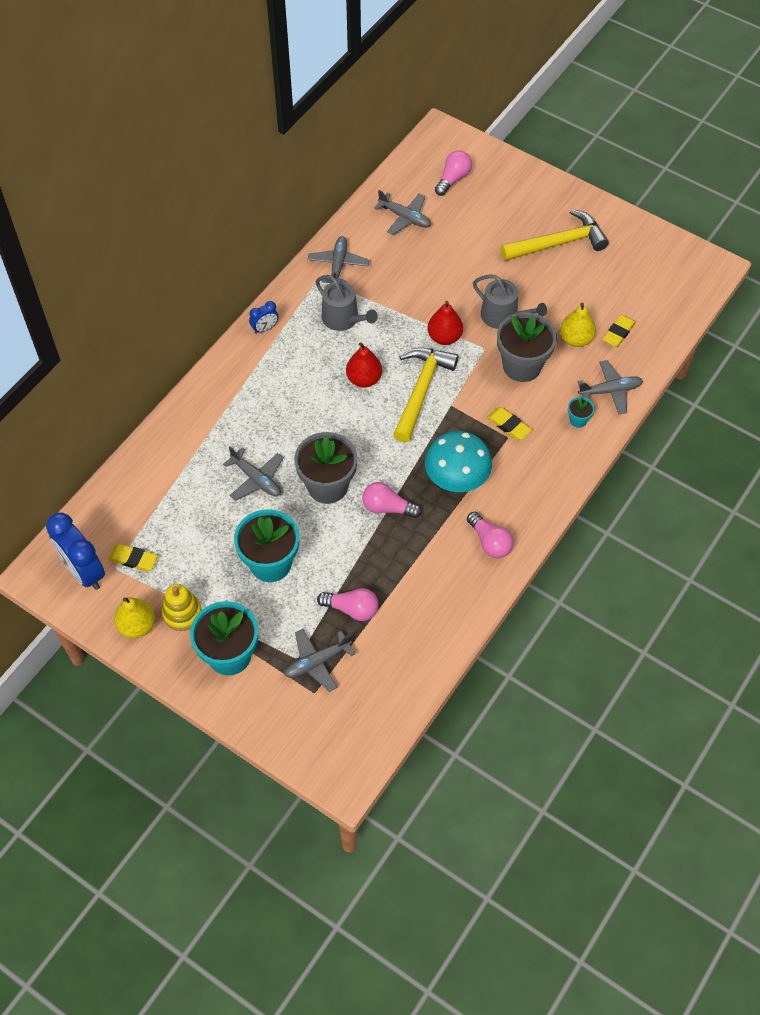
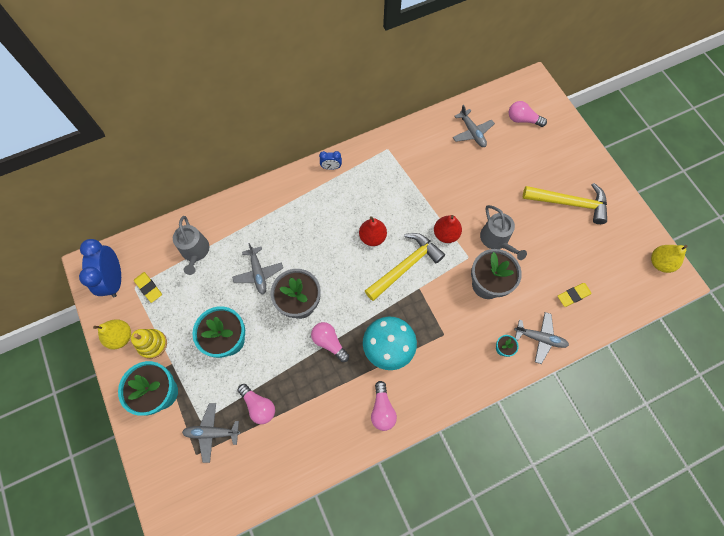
camera: 30 degrees right, 10 degrees up
(338, 264) = (406, 145): grey plane -> none
(343, 319) = (386, 186): grey watering can -> grey watering can (195, 252)
(453, 179) = (522, 120): pink light bulb -> pink light bulb turned 135 degrees counterclockwise
(508, 425) = (450, 325): yellow eraser -> none
(575, 339) = (538, 284): yellow pear -> yellow pear (660, 263)

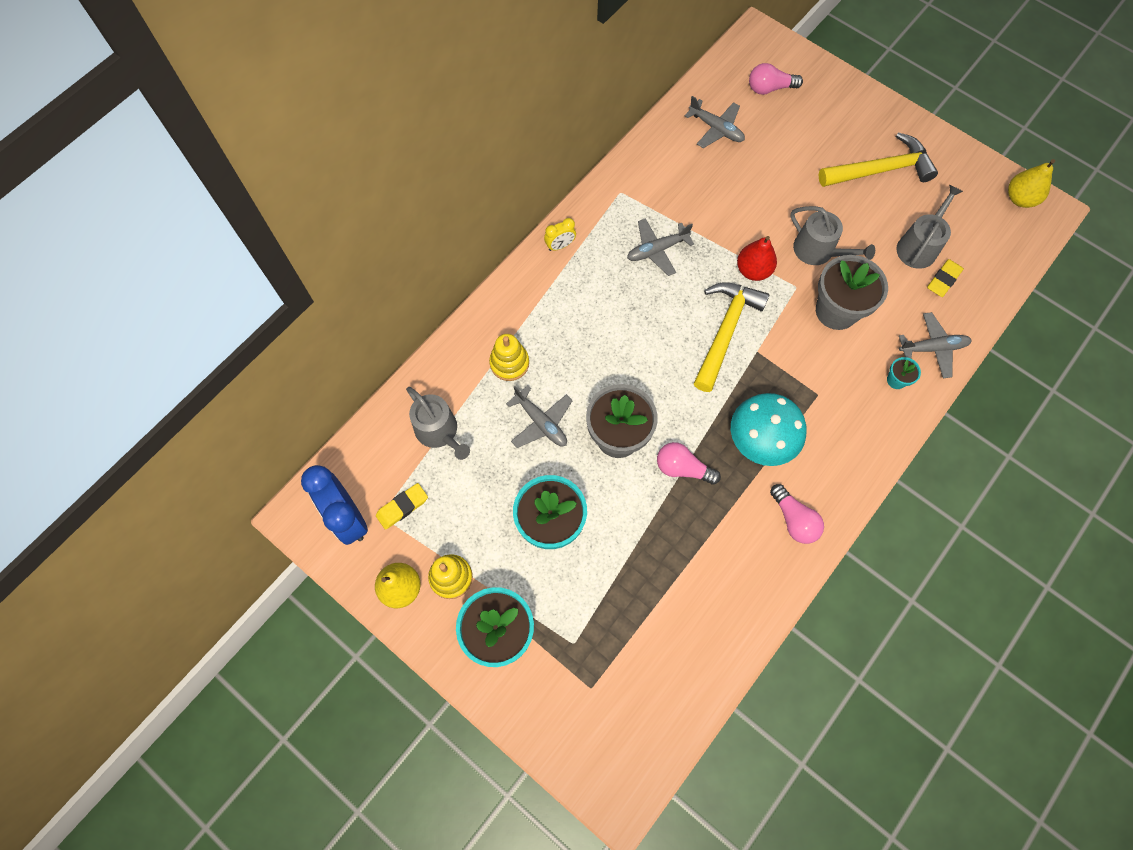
camera: 25 degrees left, 0 degrees up
(149, 288) = (402, 507): yellow eraser -> yellow eraser turned 60 degrees counterclockwise
(212, 432) = (596, 650): grey plane -> grey plane (657, 250)
(259, 406) = (637, 588): pink light bulb -> none
(260, 227) = (509, 363): none -> yellow stacking toy
(331, 167) = (560, 246): blue clock -> yellow clock
(372, 237) = (664, 313): red pear -> none
(568, 265) = (919, 246): none -> grey watering can

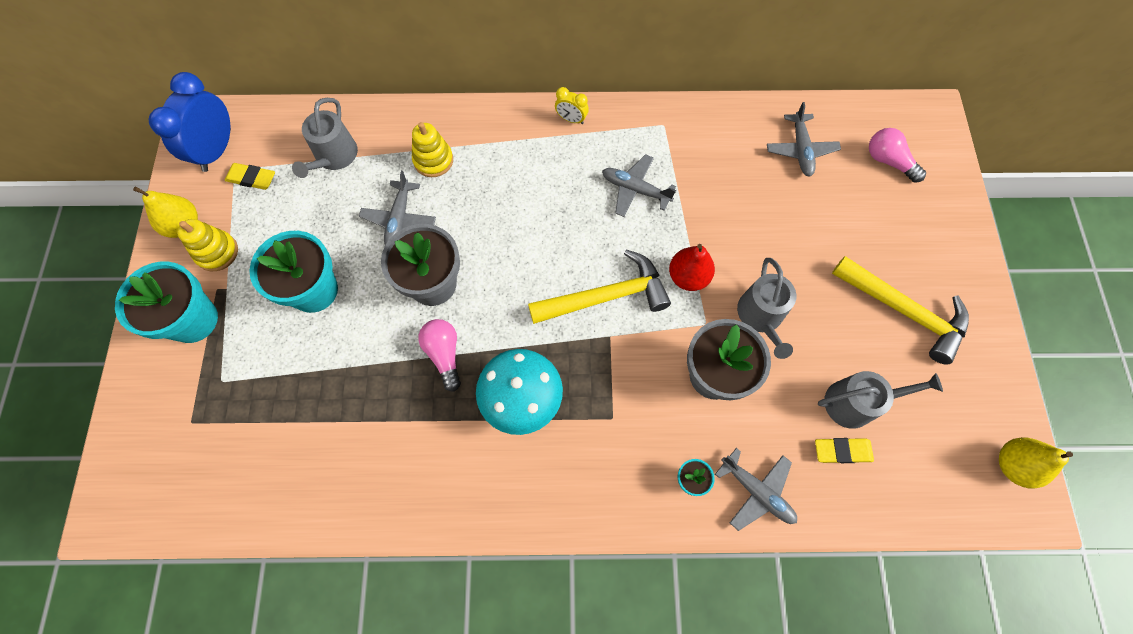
camera: 50 degrees right, 0 degrees up
(794, 520) = (468, 483): pink light bulb -> none

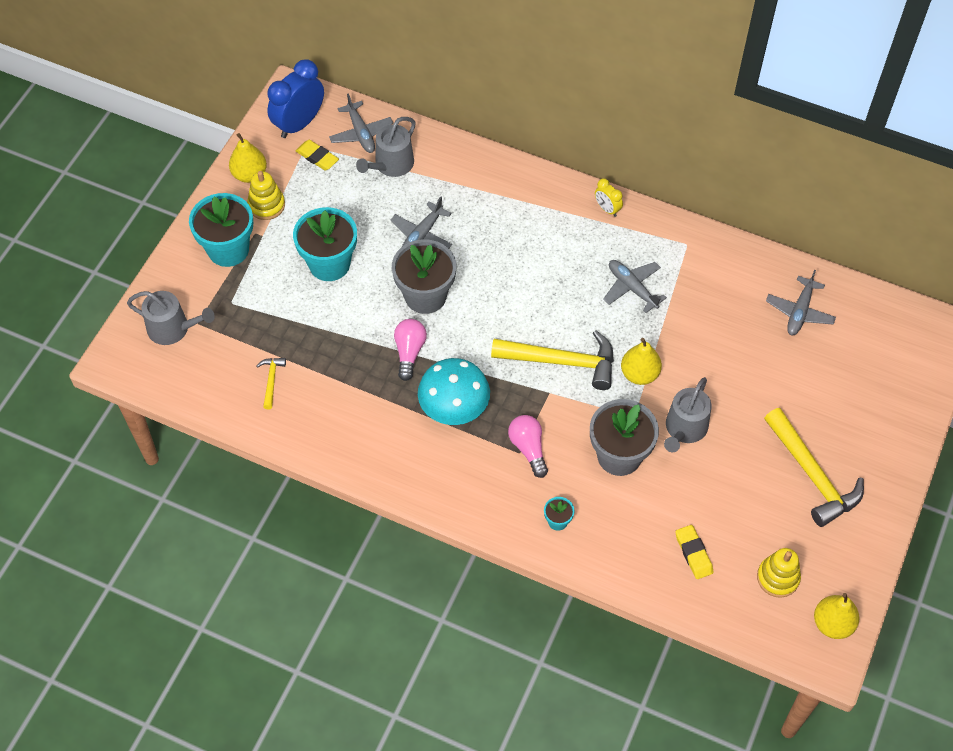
camera: 25 degrees right, 10 degrees down
(305, 455) = (271, 380): none -> yellow hammer
(433, 160) = (472, 199): yellow stacking toy -> yellow stacking toy (778, 578)
(688, 277) = (639, 374): red pear -> yellow pear
(757, 492) = (606, 552): grey plane -> grey plane (361, 133)
(842, 451) = (693, 553): yellow eraser -> yellow eraser turned 45 degrees clockwise
(856, 402) = (727, 524): grey watering can -> grey watering can (173, 329)
(888, 161) = (875, 352): pink light bulb -> pink light bulb (528, 448)

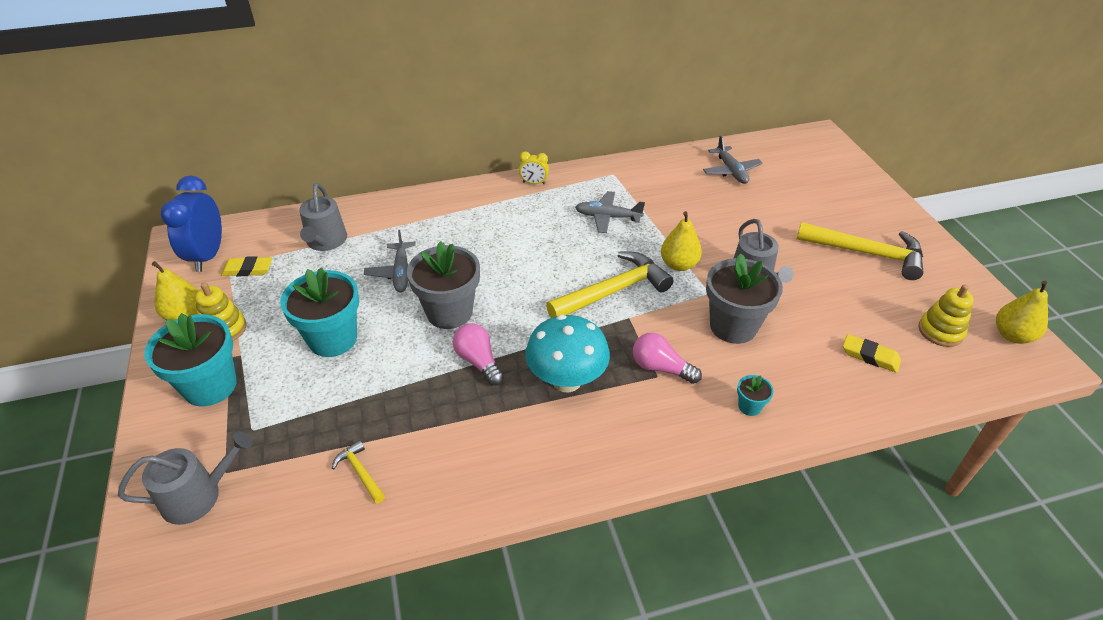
camera: 40 degrees left, 15 degrees down
(361, 133) = (276, 234): grey plane -> none

